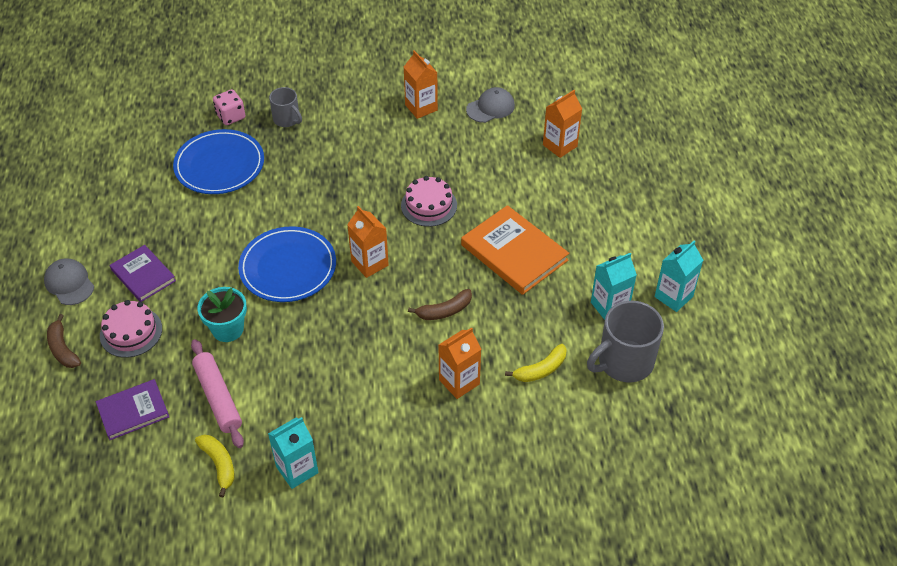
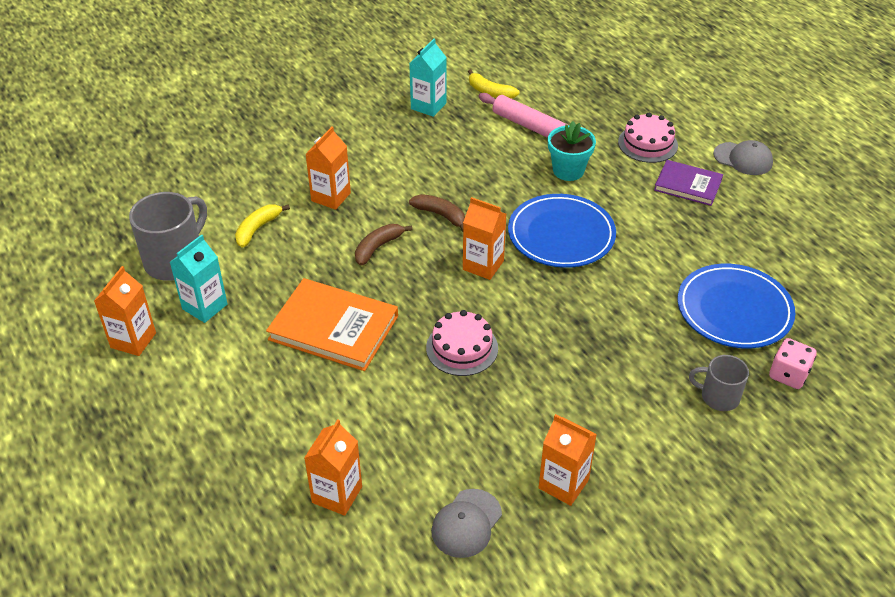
camera: 155 degrees right, 5 degrees down
(63, 349) = (688, 117): brown banana -> brown banana (440, 215)
(133, 411) = (587, 100): purple book -> none
(673, 296) = (133, 340): turquoise carton -> orange carton

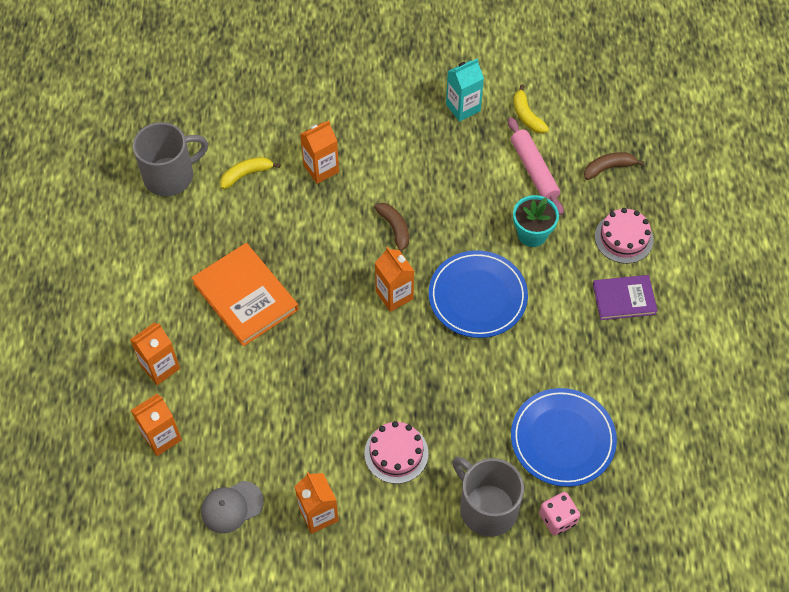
camera: 30 degrees right, 15 degrees up
(133, 340) = (102, 236): orange carton -> orange carton (160, 367)
(205, 306) = (166, 230): turquoise carton -> none
(377, 247) = (325, 237): brown banana -> brown banana (608, 168)
(462, 348) = (326, 363): pink cake -> pink cake (396, 453)
(688, 185) = (624, 299): purple book -> purple book turned 60 degrees counterclockwise
(718, 397) = (487, 507): grey mug -> grey mug, size x1.74
(743, 159) = (697, 295): grey cap -> none

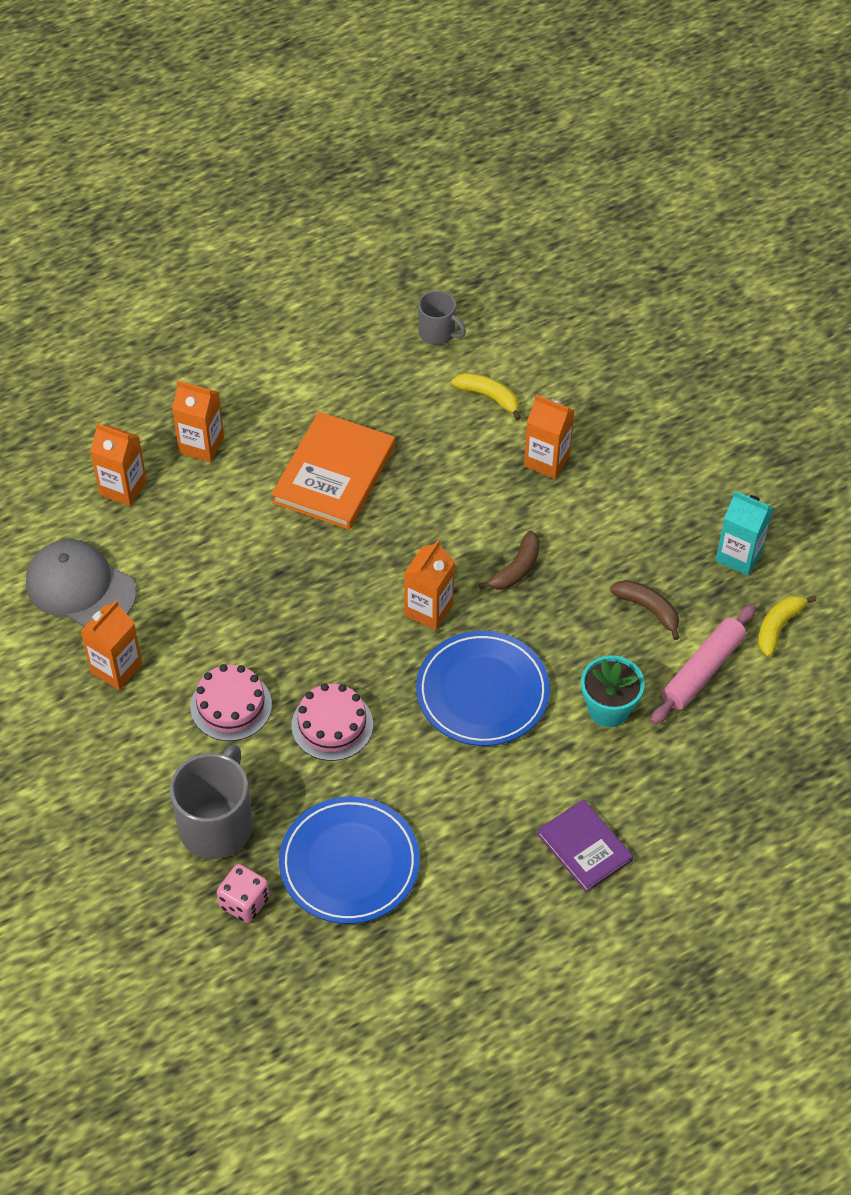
camera: 60 degrees right, 5 degrees down
(170, 176) = (438, 332): grey mug -> grey mug, size x0.57
(231, 507) = (80, 587): grey cap -> grey cap, size x1.52
(608, 168) = (766, 749): brown banana -> brown banana (648, 609)
(623, 238) = (673, 810): pink cake -> pink cake (332, 725)

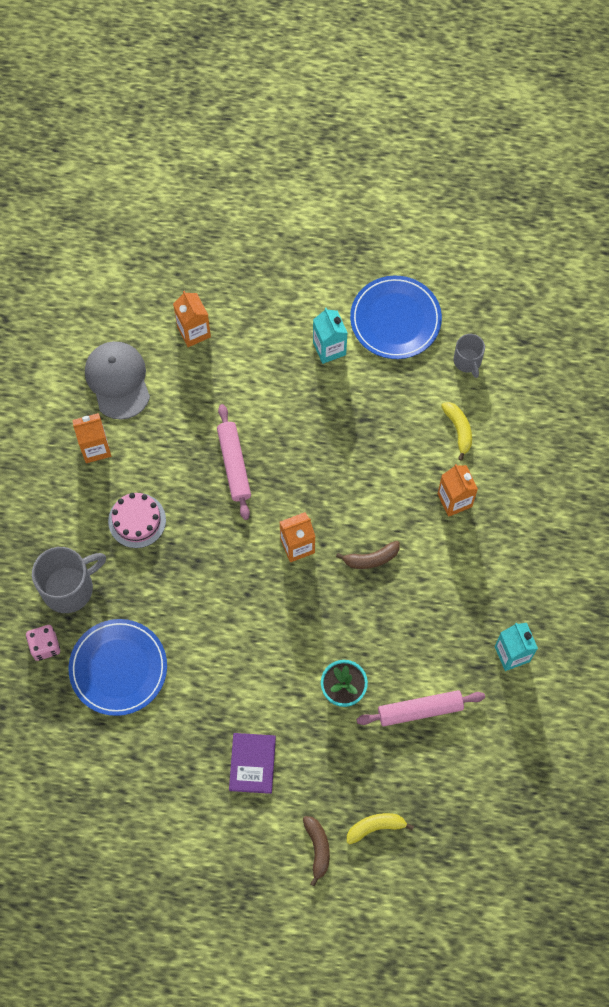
camera: 40 degrees right, 15 degrees up
(201, 445) = (261, 336): orange carton -> none
(285, 411) = (329, 348): none -> turquoise carton
(287, 581) = (234, 464): none -> pink rolling pin
(332, 725) = (181, 576): pink cake -> none
(334, 474) = (320, 414): orange book -> none
(482, 692) = (281, 622): blue plate -> blue plate (395, 319)
(648, 609) = (425, 646): brown banana -> brown banana (317, 848)
(778, 627) = (491, 718): yellow banana -> yellow banana (375, 827)

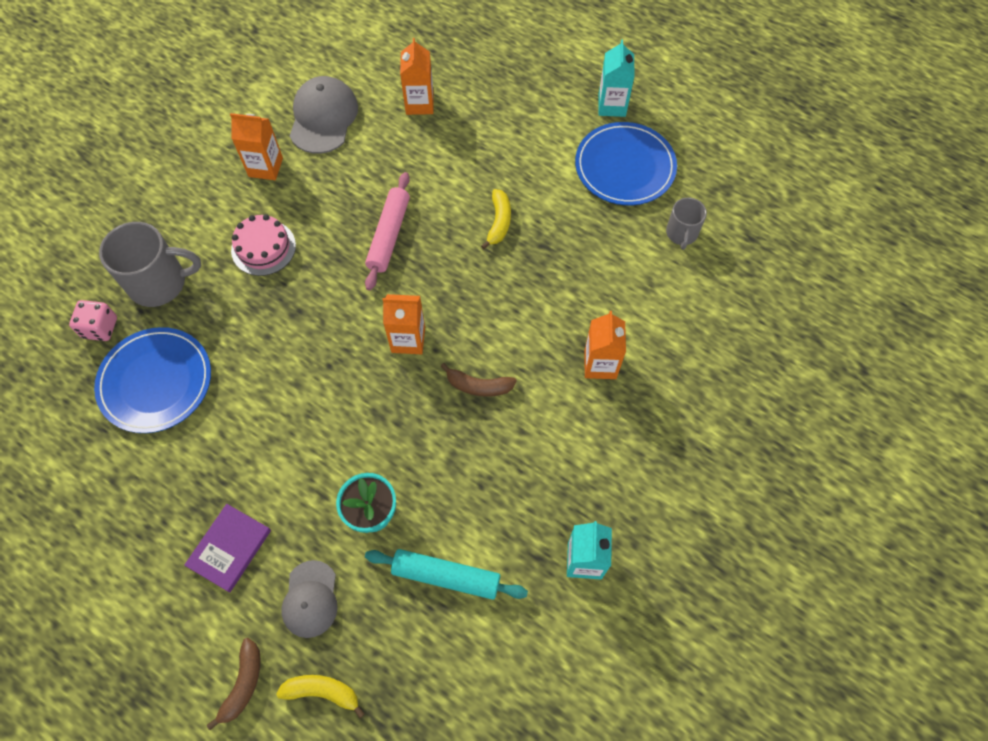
camera: 25 degrees right, 5 degrees down
(329, 348) = (543, 167): turquoise carton -> turquoise carton (612, 105)
(332, 771) = (310, 599): none -> grey cap
(420, 710) = (446, 576): pink rolling pin -> turquoise rolling pin
(458, 430) = (639, 295): yellow banana -> yellow banana (499, 222)

